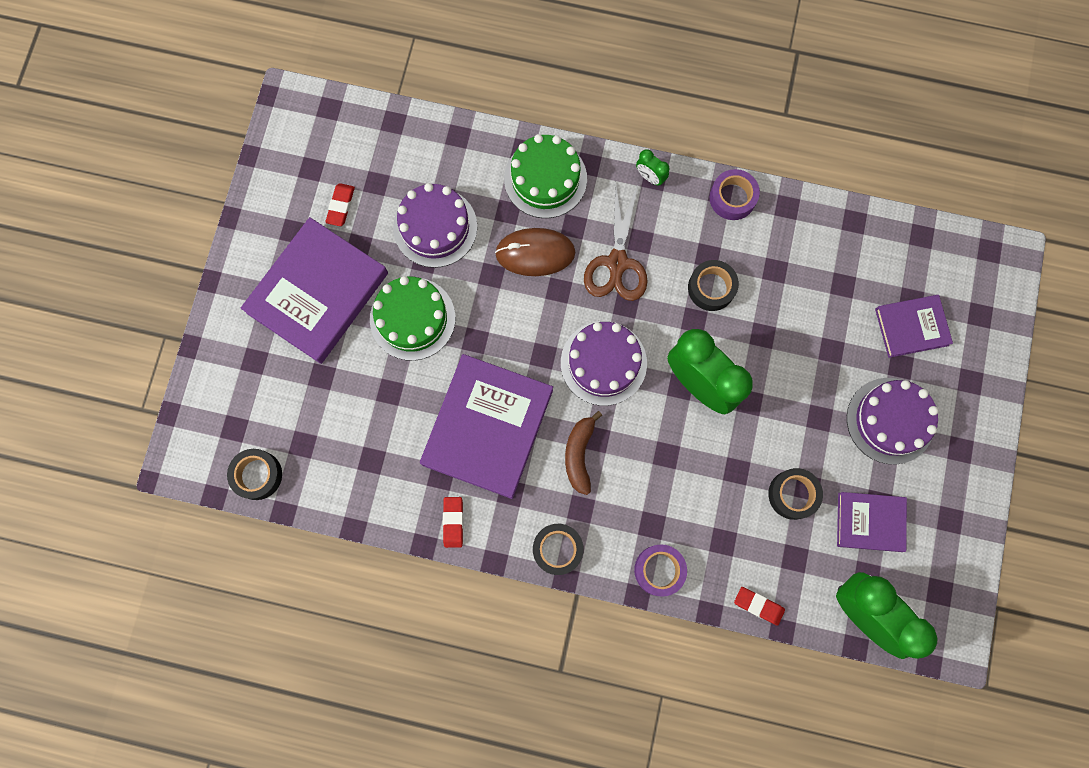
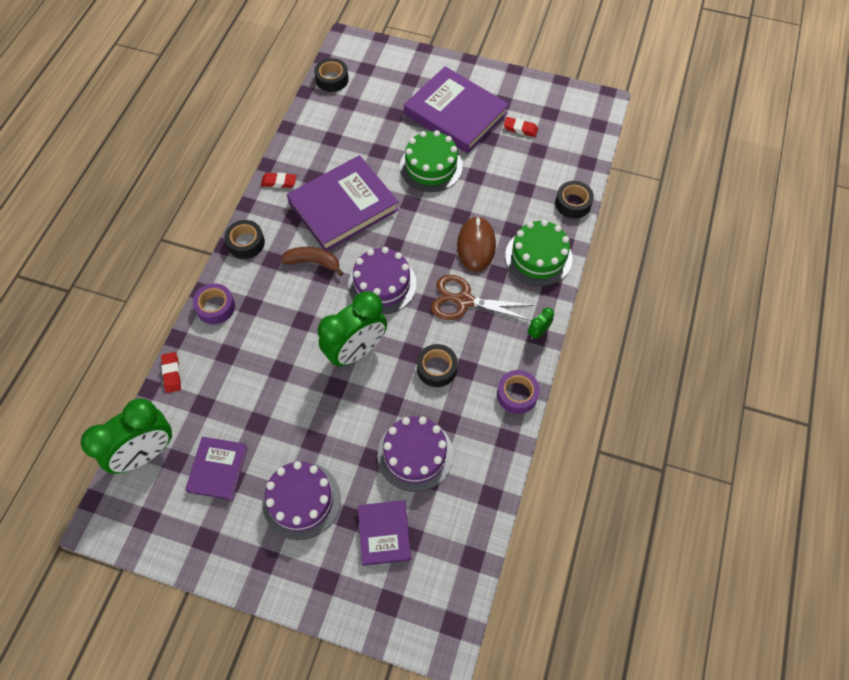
camera: 95 degrees right, 15 degrees down
(435, 227) = (501, 183): purple cake -> purple cake (415, 454)
(488, 427) = (343, 206): purple book -> purple book turned 60 degrees counterclockwise
(758, 605) = (172, 373): red eraser -> red eraser turned 45 degrees counterclockwise
(793, 494) = (253, 410): black tape -> black tape (573, 203)

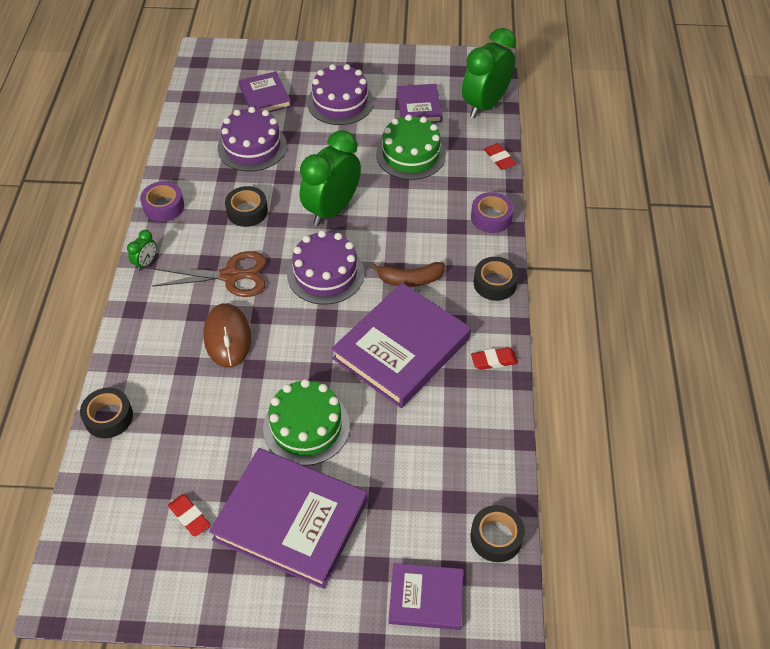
camera: 165 degrees right, 10 degrees down
(386, 60) = (426, 598): none -> purple book
(520, 129) = (189, 517): red eraser -> red eraser turned 45 degrees clockwise
(538, 257) = (150, 340): green cake -> green cake (410, 154)

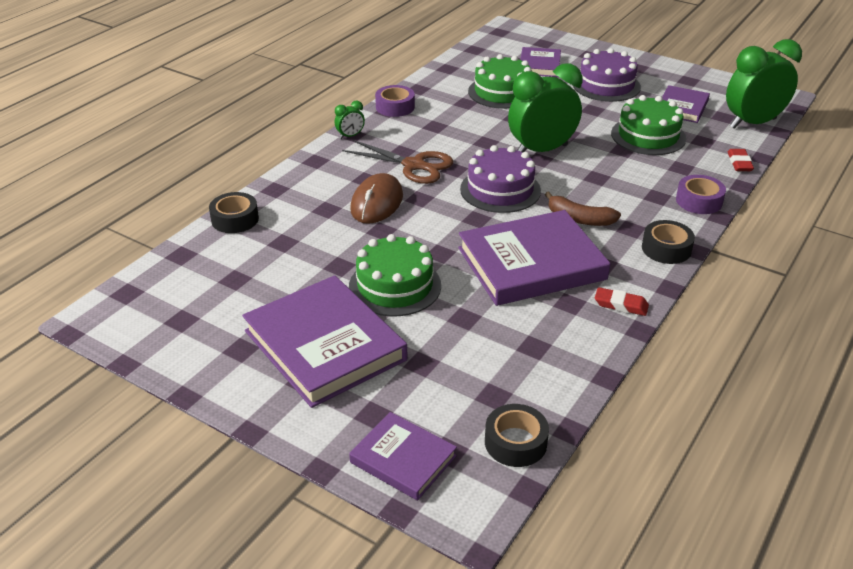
camera: 30 degrees right, 15 degrees down
(189, 517) = (240, 308): red eraser -> none
(247, 211) = (463, 130): black tape -> none
(252, 147) = (502, 92): purple cake -> green cake

